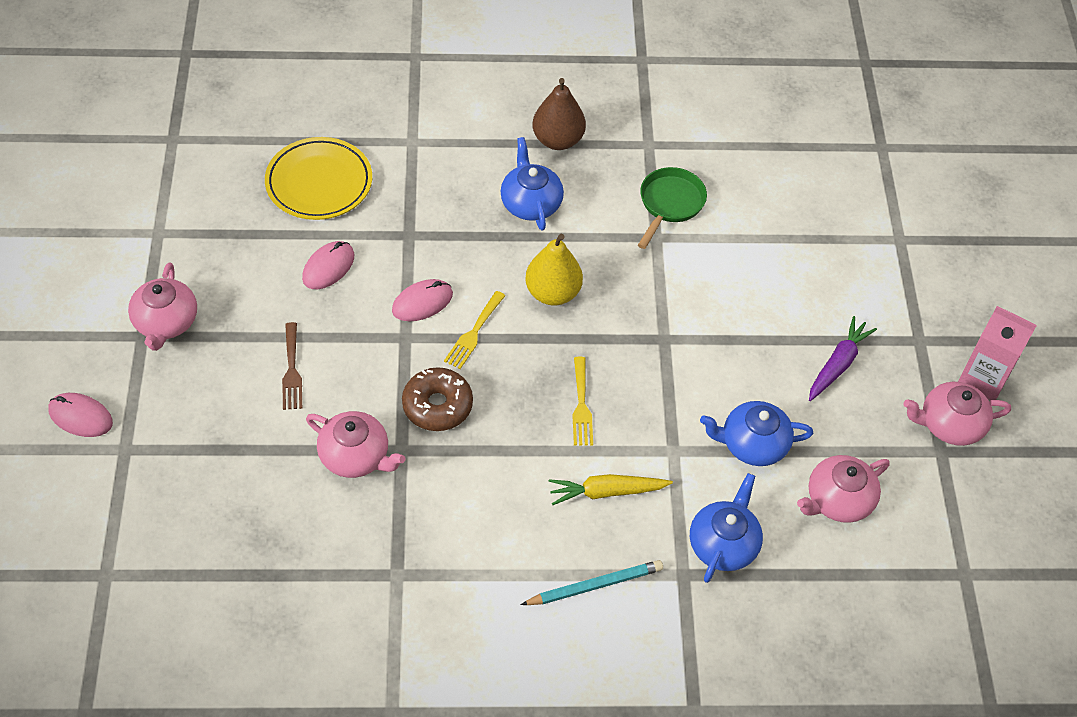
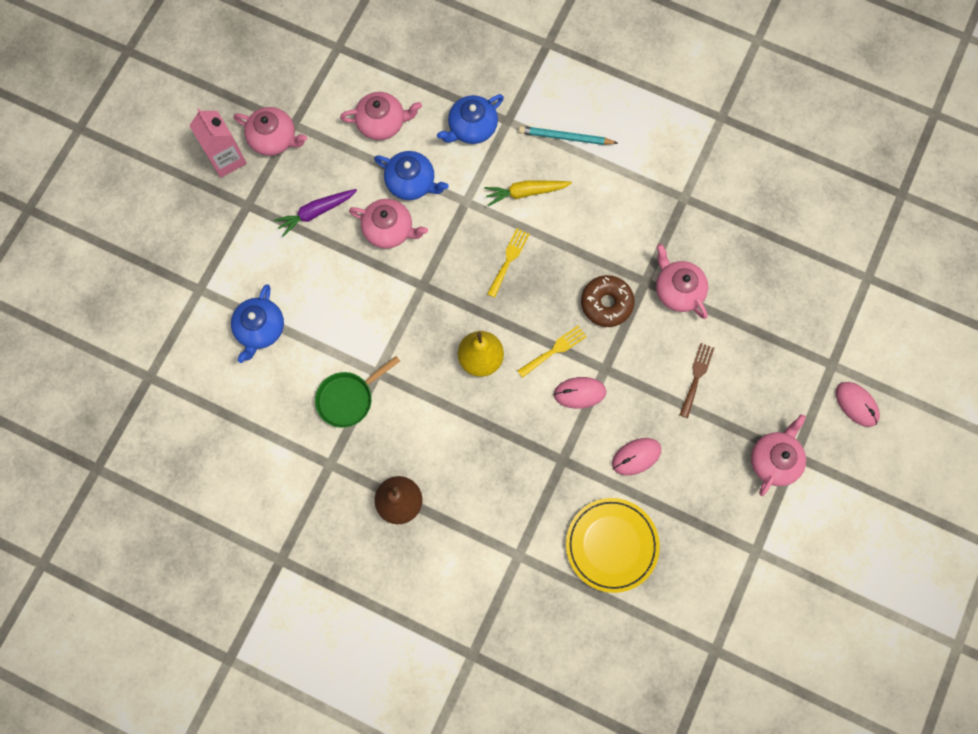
camera: 150 degrees left, 20 degrees up
(530, 203) = (455, 448): blue teapot -> blue teapot (260, 329)
(606, 492) = (525, 192): yellow carrot -> yellow carrot turned 150 degrees clockwise
(742, 381) = (389, 230): none -> pink teapot

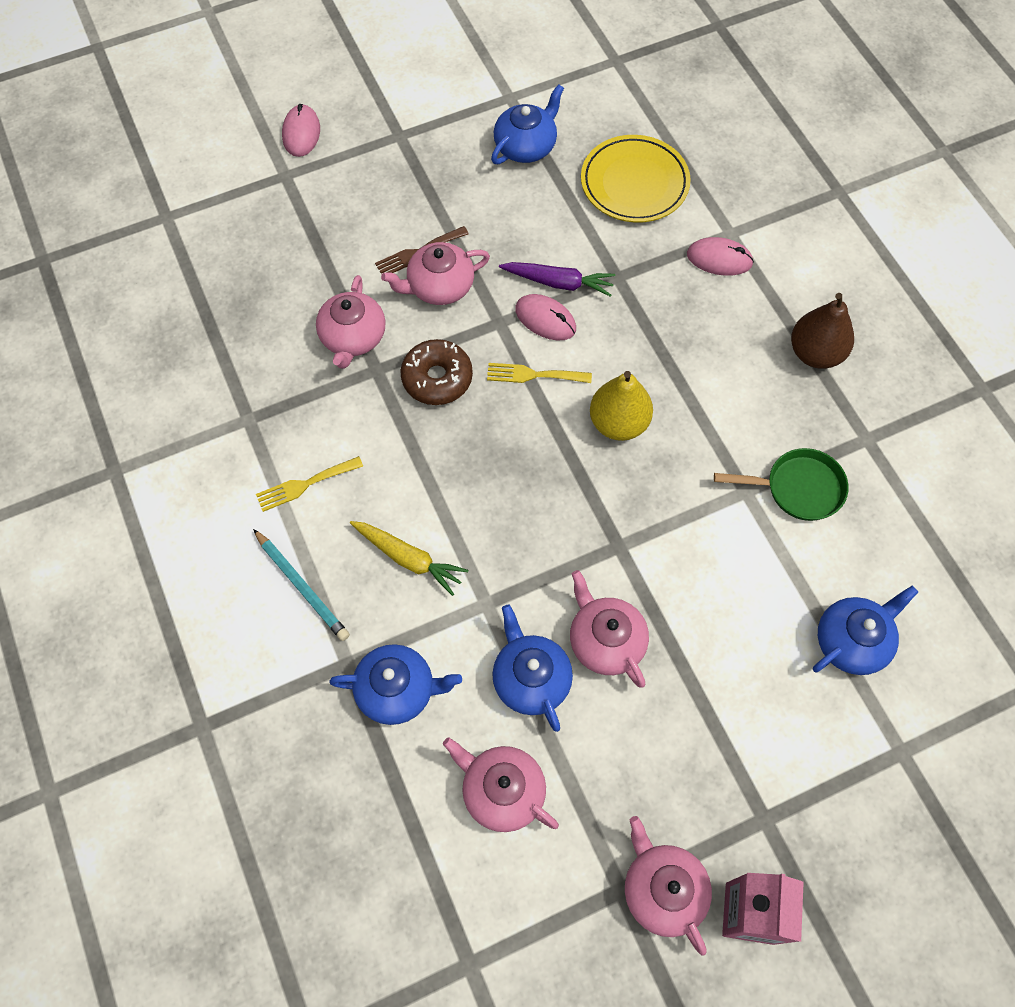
camera: 140 degrees left, 10 degrees down
(316, 212) = (681, 735): purple carrot -> purple carrot (559, 283)
(509, 259) = (497, 499): yellow fork -> yellow fork (305, 485)
(636, 456) = (543, 231): pink mouse -> pink mouse (719, 259)
(707, 517) = (526, 146): none -> blue teapot
(774, 460) = (420, 144): pink teapot -> pink teapot (439, 286)

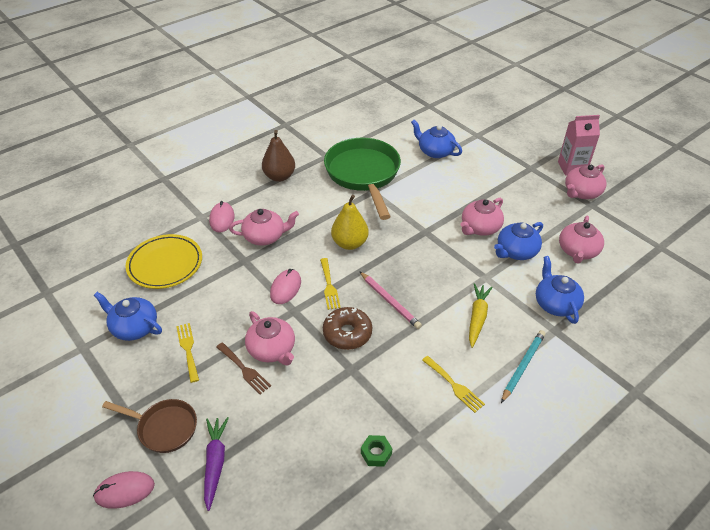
camera: 105 degrees left, 20 degrees down
(247, 367) = (376, 453): none -> green nut
(353, 337) = (329, 390): pink teapot -> pink teapot (265, 236)
(364, 169) = (164, 428): none -> brown pan
(471, 198) = (188, 349): none -> yellow fork
(478, 447) = (389, 301): none -> pink pencil
(559, 283) = (255, 287): purple carrot -> purple carrot (215, 463)
(798, 488) = (363, 174): green pan -> green pan, size x1.88

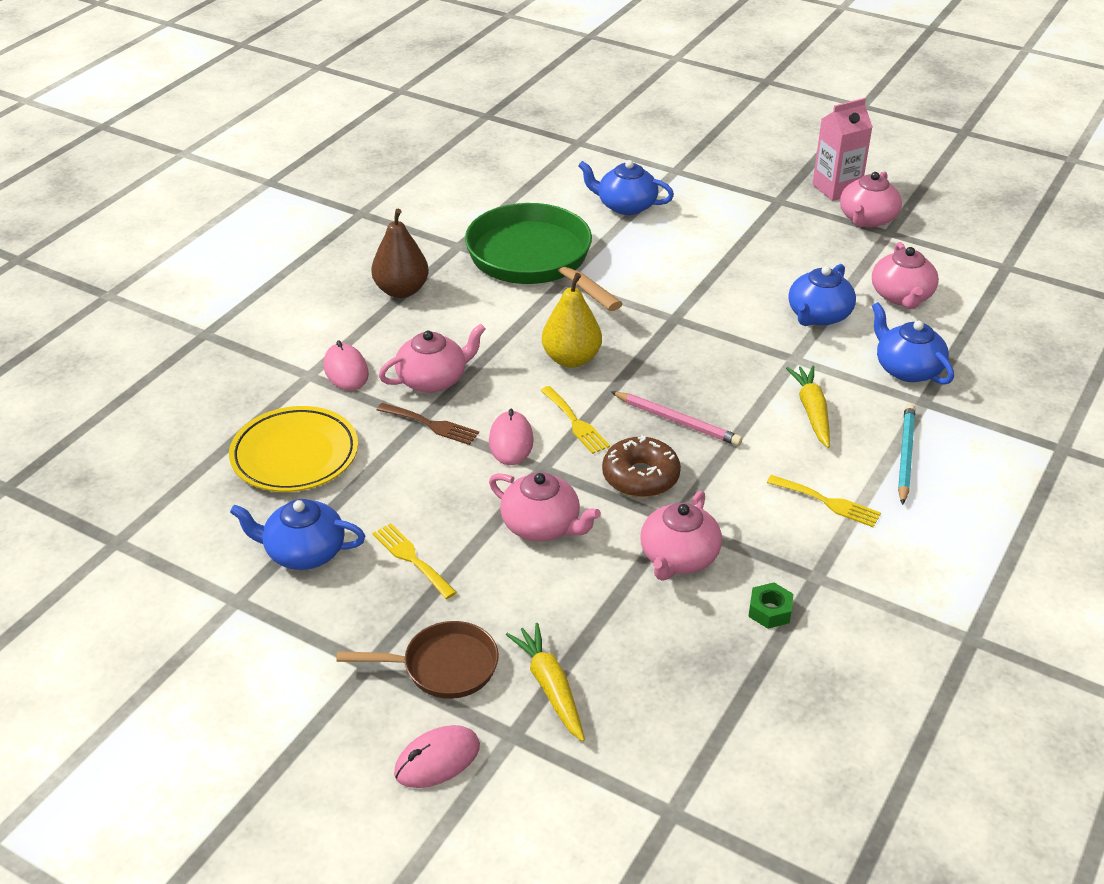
camera: 20 degrees left, 5 degrees down
(215, 463) = (550, 687): purple carrot -> yellow carrot
(244, 370) = (517, 562): brown fork -> brown fork (431, 425)
(480, 228) = (751, 296): pink teapot -> pink teapot (678, 558)

